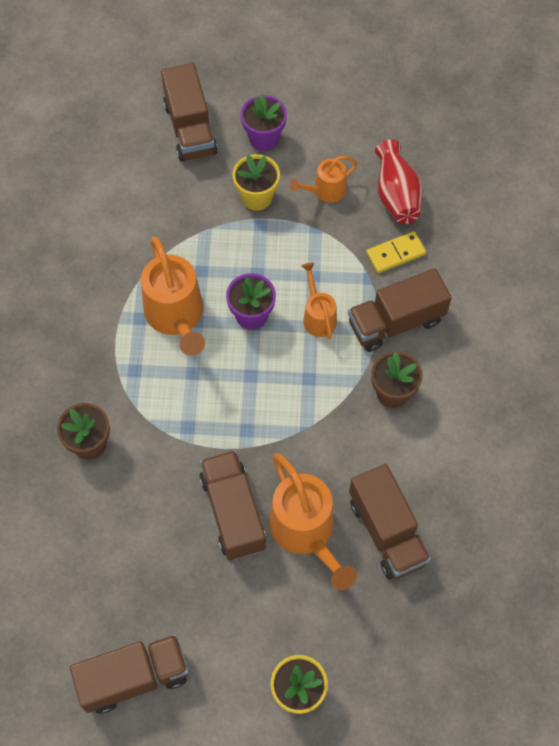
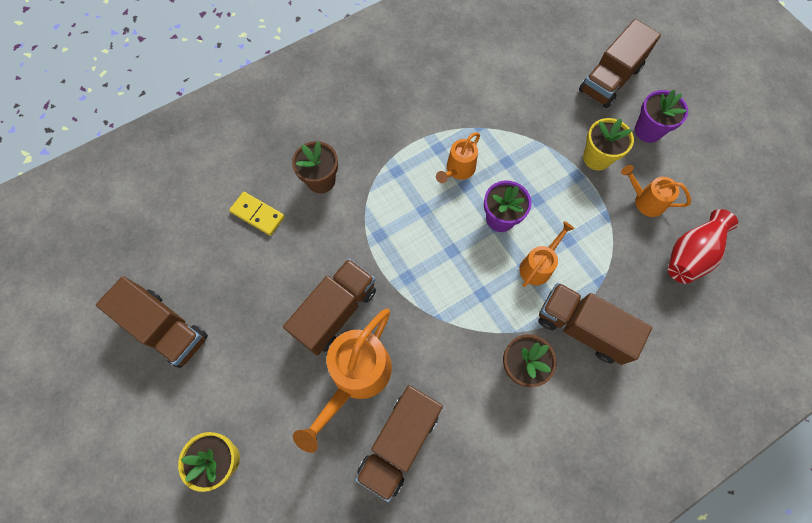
camera: 55 degrees right, 5 degrees up
(176, 317) = (458, 170): orange watering can -> orange watering can, size x0.56
(395, 253) = (640, 288): yellow domino -> yellow domino (258, 214)

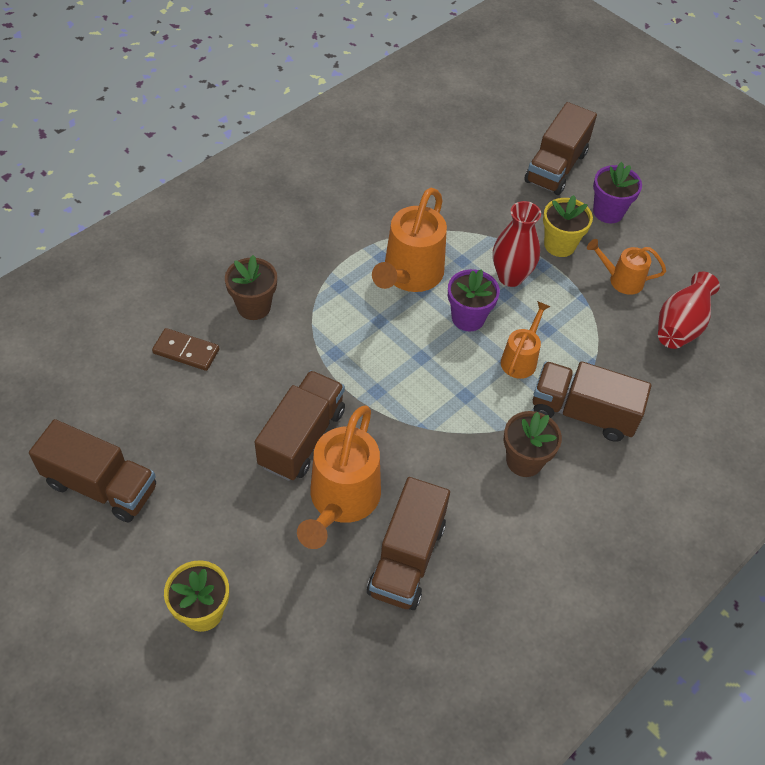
camera: 15 degrees left, 15 degrees down
(258, 214) = (186, 351): yellow domino -> brown domino
(458, 170) = (409, 276): orange watering can -> orange watering can, size x1.79
(546, 183) = (510, 277): none -> red vase

